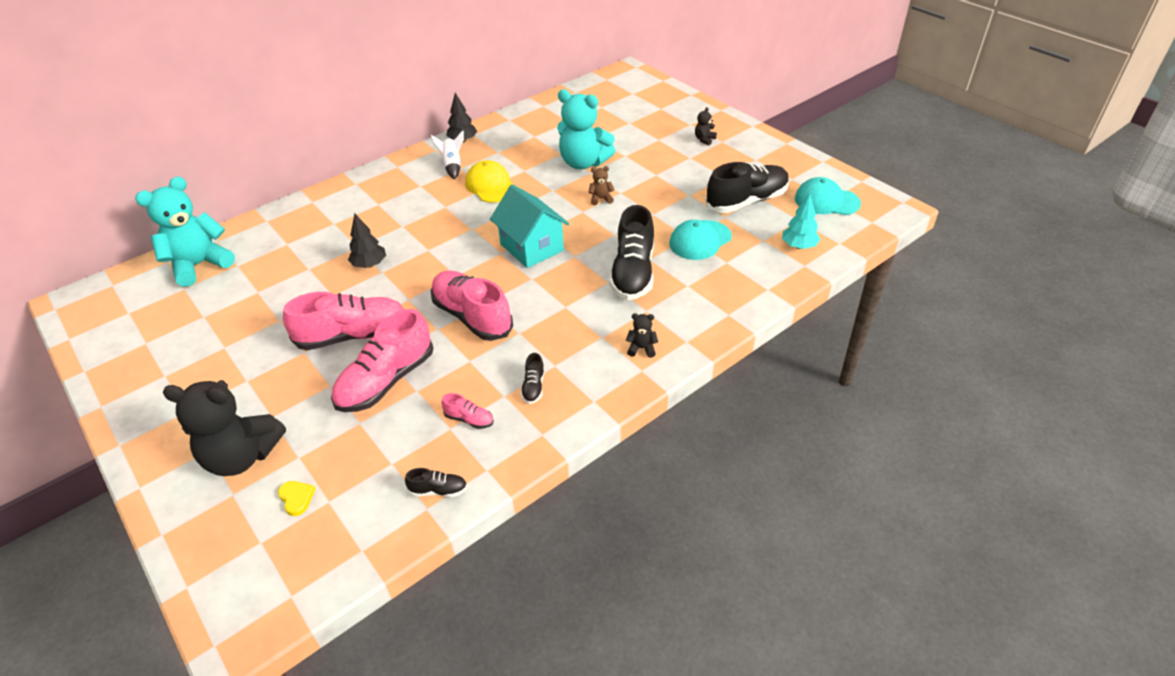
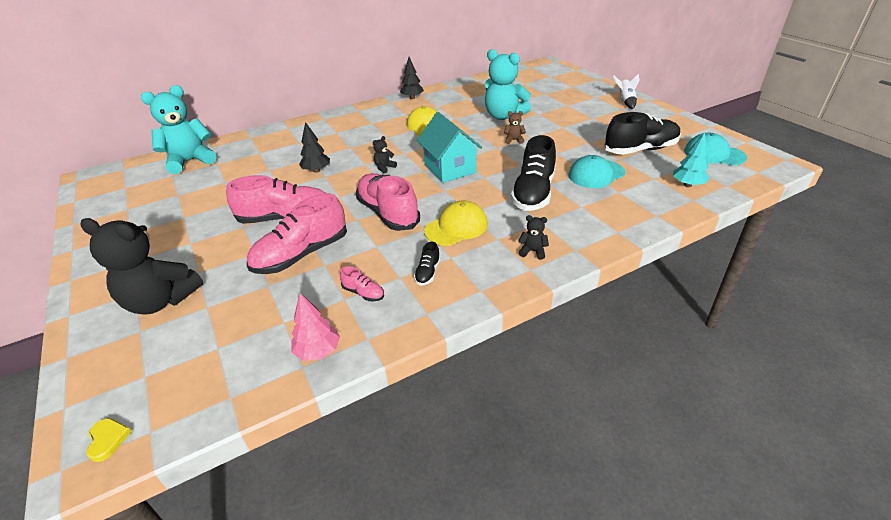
camera: 10 degrees right, 5 degrees down
(297, 498) = (191, 341): yellow heart -> yellow heart (108, 440)
(438, 490) = (318, 351): black shoe -> pink tree
(452, 166) = (400, 112): white rocket -> white rocket (625, 101)
(554, 327) = (456, 227): none -> yellow cap
(704, 139) = (606, 107): black teddy bear -> black teddy bear (384, 168)

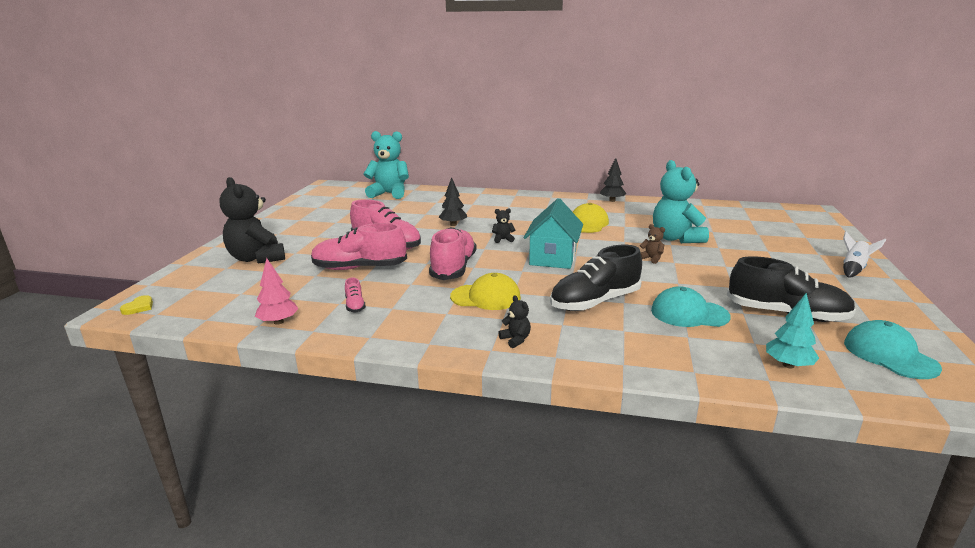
camera: 40 degrees right, 15 degrees down
(428, 273) = (414, 314): black shoe -> none

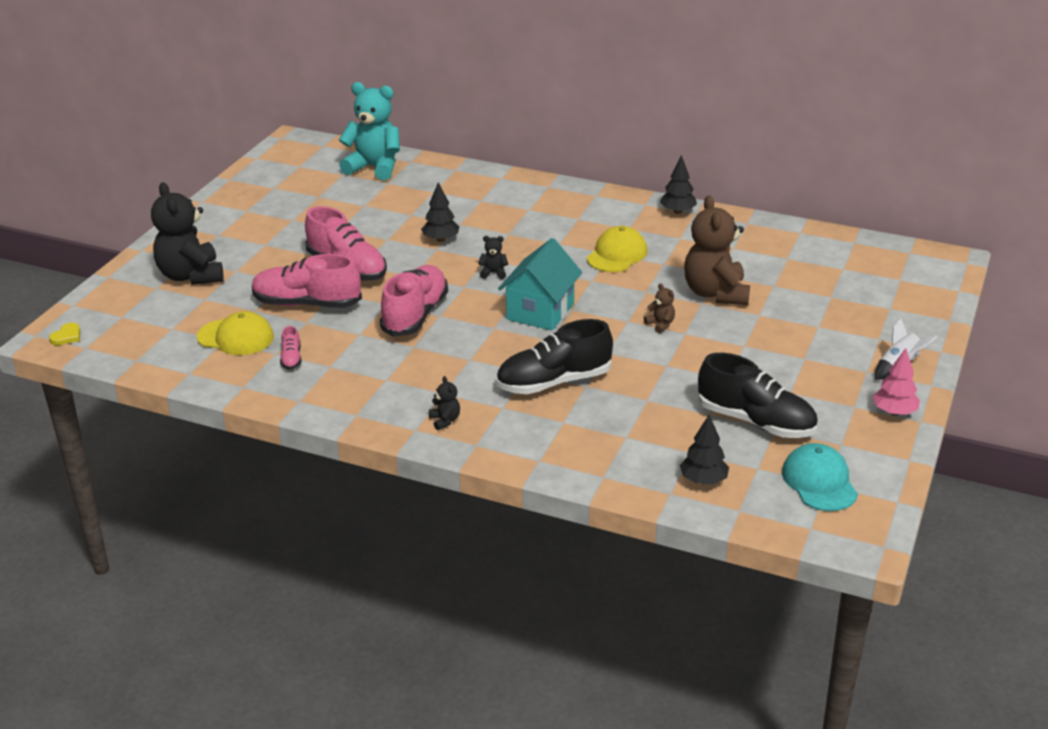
camera: 10 degrees right, 10 degrees up
(278, 322) = (209, 372): pink tree -> pink tree (894, 412)
(486, 297) = (436, 362): yellow cap -> yellow cap (236, 337)
(676, 238) = (715, 293): turquoise teddy bear -> brown teddy bear
(689, 313) = (648, 409): turquoise cap -> none
(788, 365) = (703, 480): turquoise tree -> black tree

